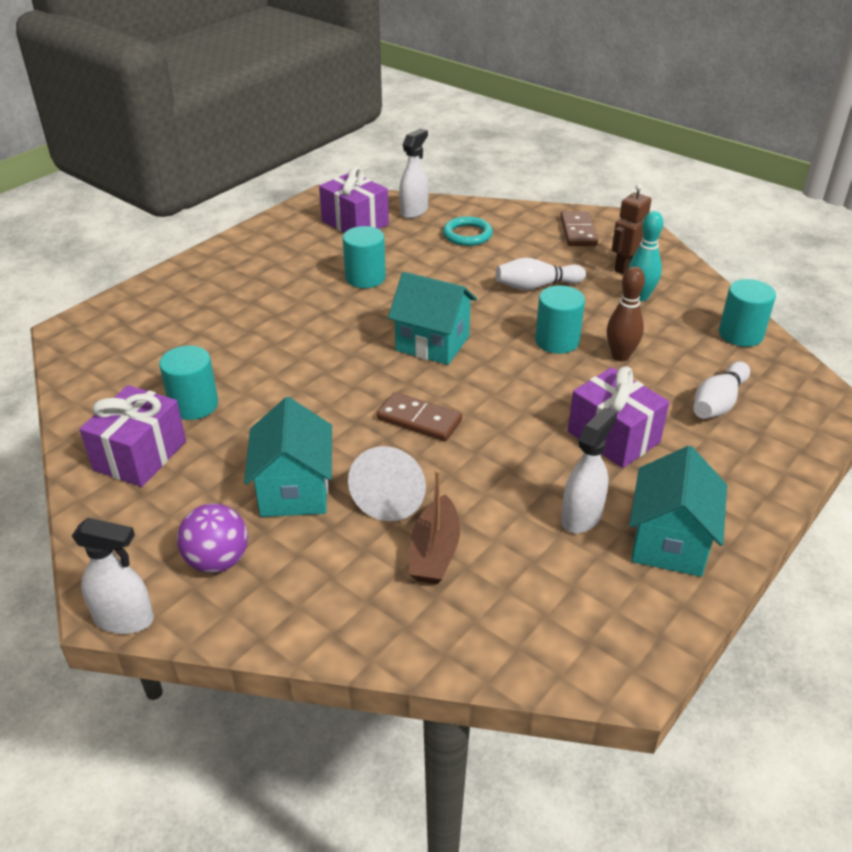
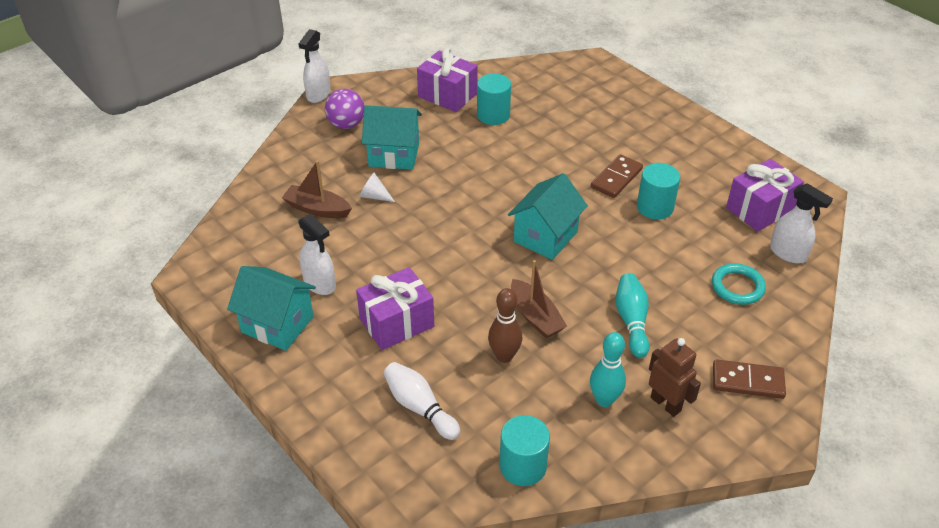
camera: 100 degrees right, 5 degrees up
(392, 495) = (374, 196): white cone -> white cone, size x0.55
(419, 420) = (448, 217): brown domino -> brown domino (616, 178)
(536, 286) = (632, 321): white bowling pin -> turquoise bowling pin
(557, 341) = (535, 316): turquoise cylinder -> brown boat

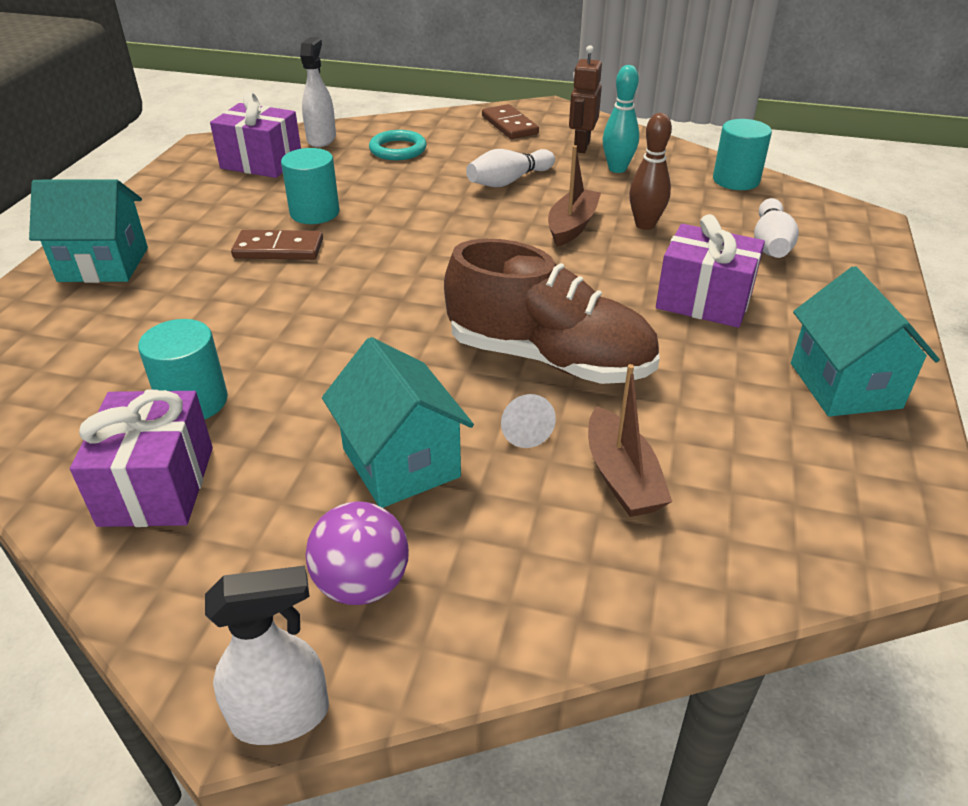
camera: 125 degrees left, 5 degrees down
(320, 284) = (741, 387): white spray bottle -> none
(412, 230) = (549, 358): none -> brown shoe
(545, 237) = (443, 260): turquoise house -> turquoise house (103, 264)
(632, 321) = (509, 181): turquoise bowling pin -> white bowling pin

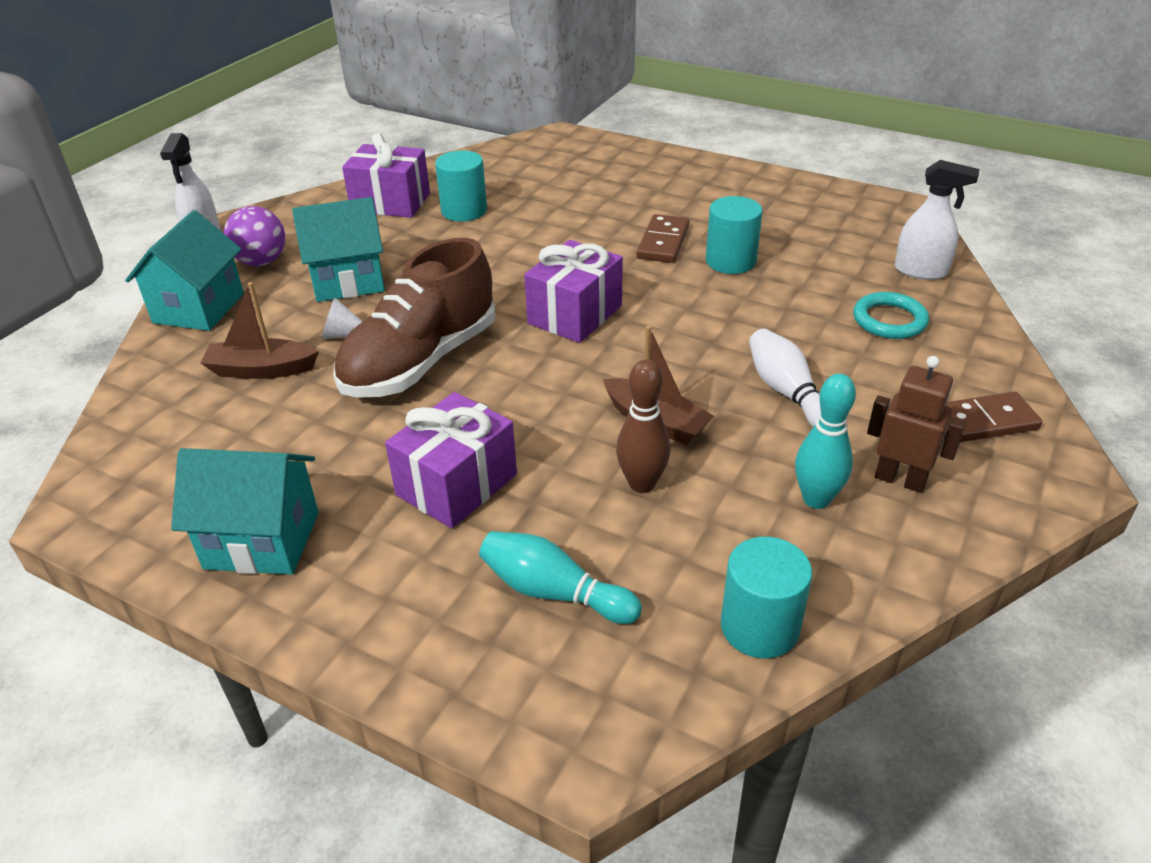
camera: 105 degrees right, 0 degrees up
(103, 264) = (663, 172): turquoise house -> turquoise house (199, 308)
(261, 162) = (855, 235): purple gift -> purple gift (575, 314)
(770, 243) = (554, 592): white bowling pin -> turquoise bowling pin

